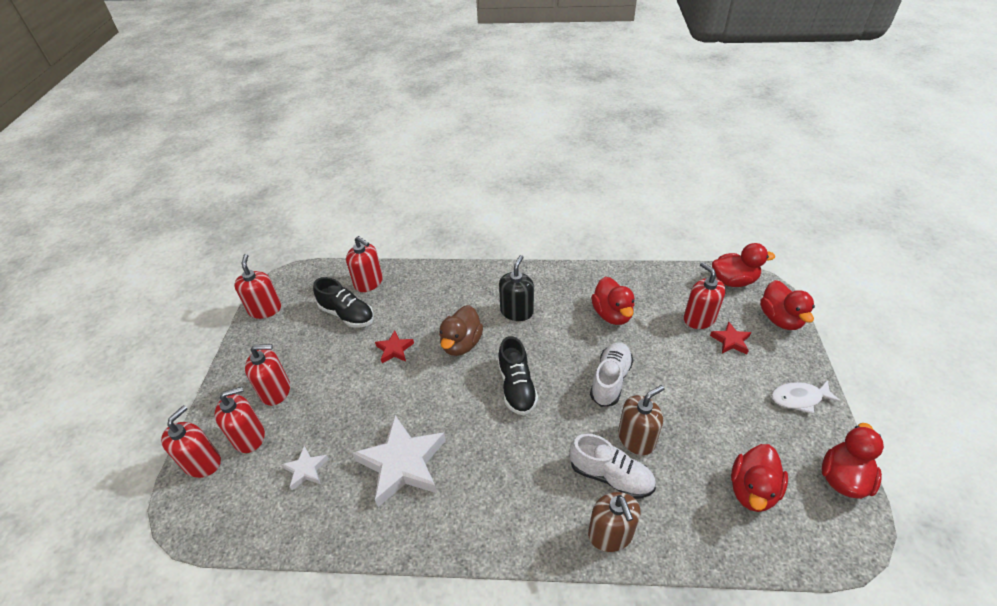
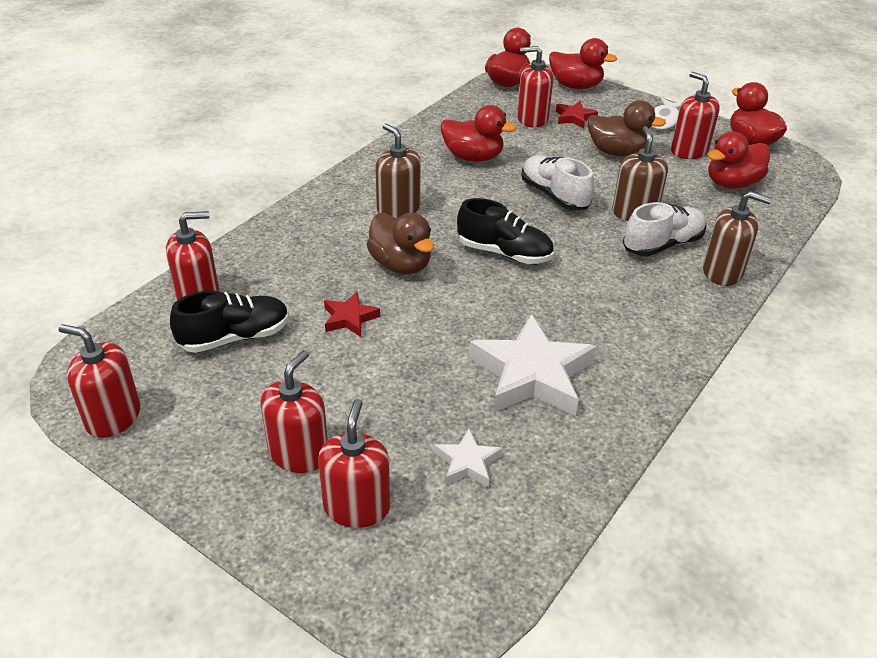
camera: 60 degrees left, 5 degrees down
(202, 462) = (355, 576): red soap dispenser -> red soap dispenser (689, 151)
(516, 311) = (398, 209): black soap dispenser -> brown soap dispenser
(711, 389) = (617, 152): none -> brown duck
(752, 490) = (732, 183): red duck -> red duck turned 90 degrees clockwise

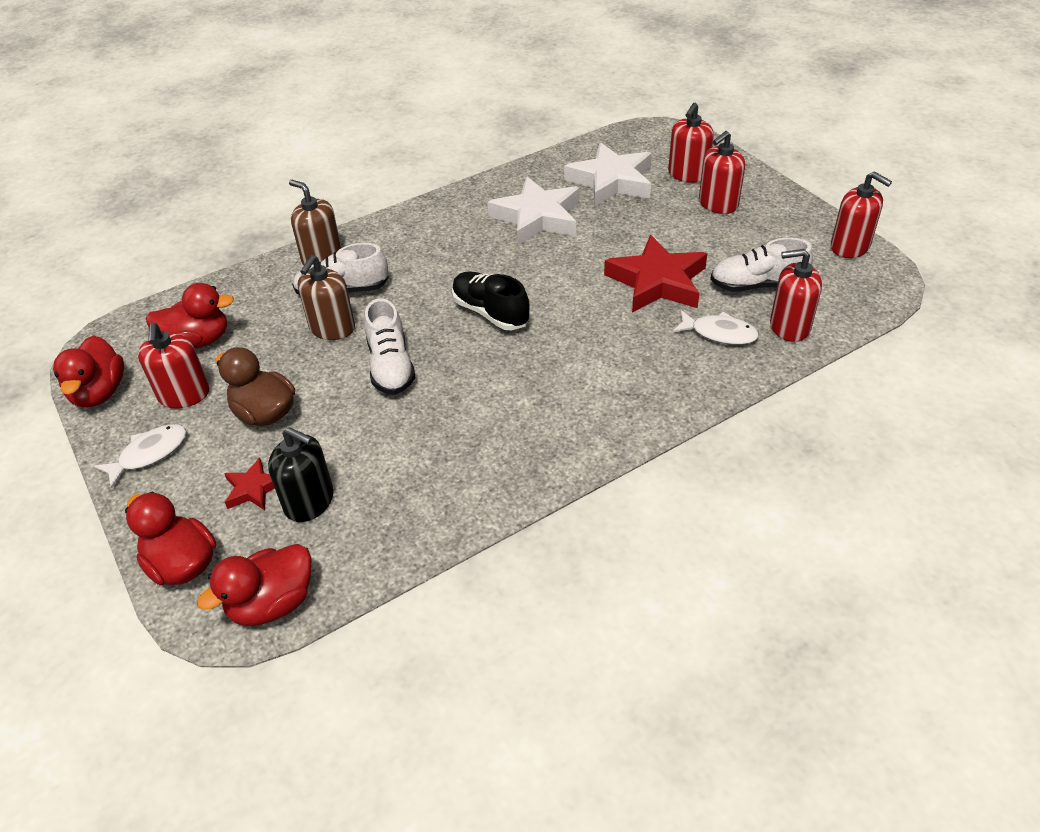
camera: 155 degrees left, 5 degrees up
(235, 337) = (757, 285): black shoe -> white shoe
(271, 277) = (719, 333): none -> white fish
(349, 318) = (657, 282): red star -> red star, size x2.05
(398, 209) = (566, 386): brown soap dispenser -> none
(401, 265) = (593, 321): brown duck -> none
(467, 463) = (611, 181): white star -> white star, size x2.05
(473, 157) = (437, 445): red duck -> none
(532, 119) = (309, 501): red soap dispenser -> black soap dispenser

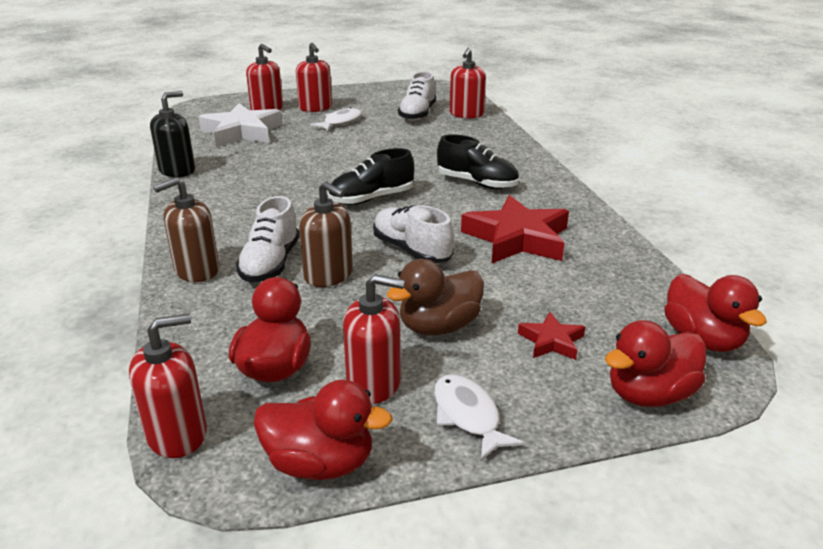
camera: 75 degrees left, 15 degrees down
(309, 501) = (578, 309): black soap dispenser -> black soap dispenser (177, 170)
(391, 366) = (412, 250): white shoe -> white shoe turned 135 degrees counterclockwise
(537, 217) = (257, 163): white star -> none
(566, 380) = (477, 183): none -> black shoe
(657, 282) = (387, 139): red star -> red star (517, 238)
(719, 333) = (459, 132): white fish -> white fish (340, 122)
(850, 247) = (401, 87): red soap dispenser -> red soap dispenser (177, 434)

